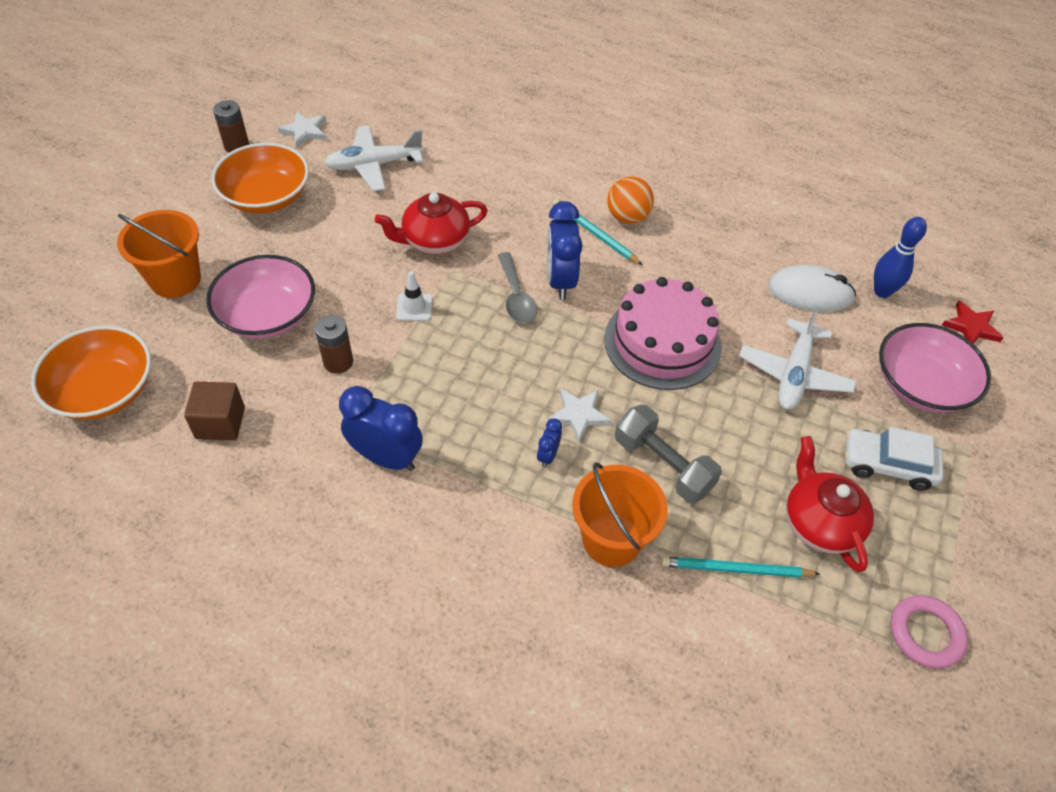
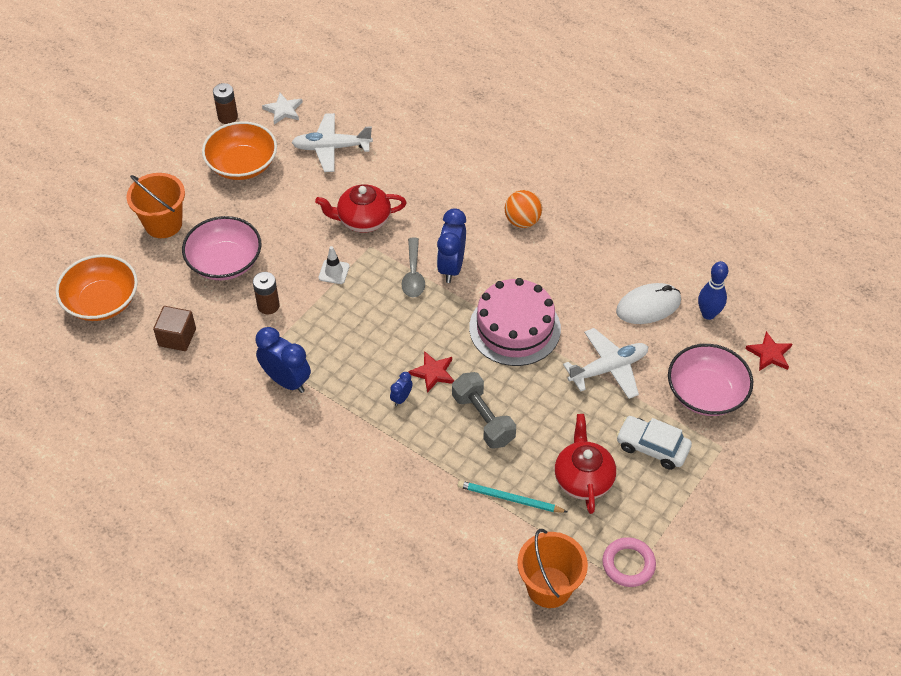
camera: 15 degrees right, 0 degrees up
(579, 415) = (433, 373): white star -> red star
(594, 233) = (491, 231): turquoise pencil -> none
(611, 539) = (428, 463): orange bucket -> orange bucket (549, 587)
(794, 374) = (608, 368): white plane -> white plane turned 150 degrees counterclockwise
(810, 293) = (648, 306): white mouse -> white mouse turned 45 degrees counterclockwise

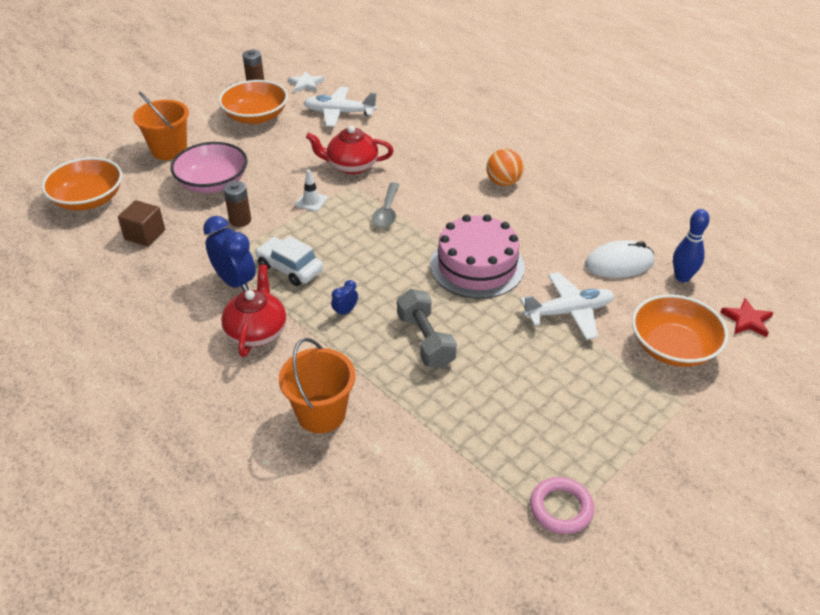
camera: 10 degrees right, 10 degrees down
(433, 373) = (384, 293): red star -> none
(451, 267) = (425, 210): blue clock -> none
(509, 499) = (436, 420): turquoise pencil -> none
(549, 587) = (462, 519): orange bucket -> orange bucket (321, 414)
(583, 478) = (523, 411): red teapot -> red teapot (257, 332)
(652, 447) = (606, 391): white car -> white car (290, 268)
(706, 393) = (673, 347): pink bowl -> orange bowl

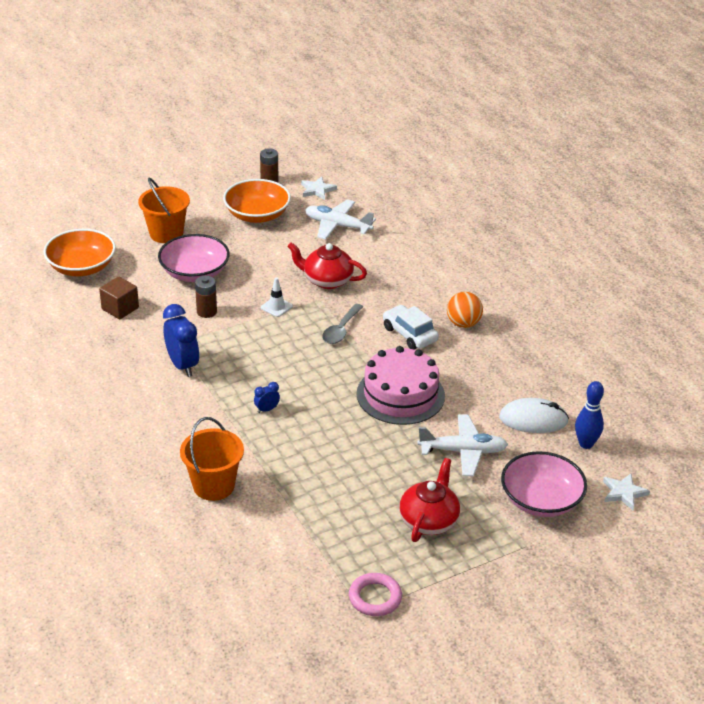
camera: 15 degrees right, 5 degrees down
(257, 332) = (186, 410): red teapot -> red teapot (429, 520)
(290, 268) = (234, 363): white car -> white car (409, 334)
(425, 340) = (325, 448): grey dumbbell -> none
(673, 347) = (541, 500): orange bowl -> pink bowl
(747, 320) = (623, 493): red star -> white star

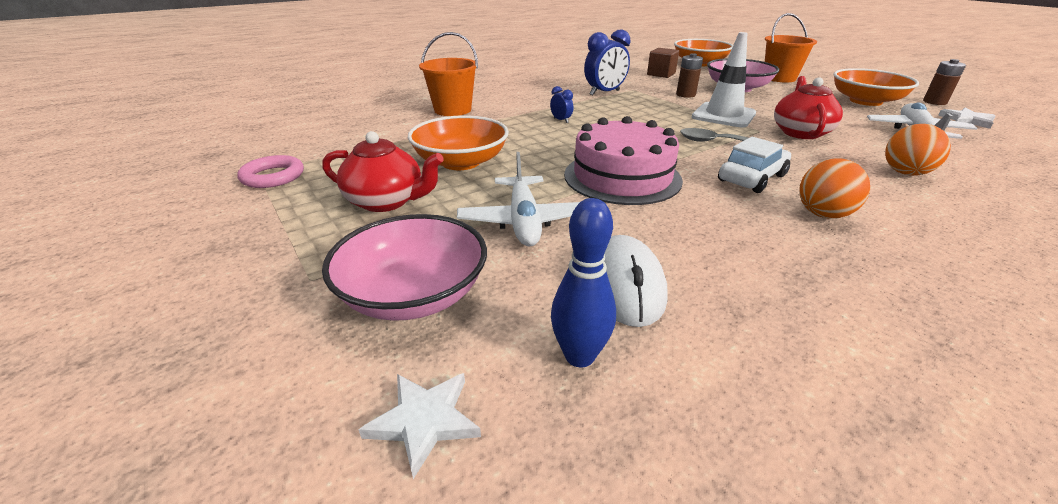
camera: 85 degrees right, 5 degrees down
(276, 307) = (723, 115): white traffic cone -> white traffic cone, size x2.01
(360, 480) = (461, 162): none -> orange bowl
(409, 266) = (905, 173): none -> orange ball

